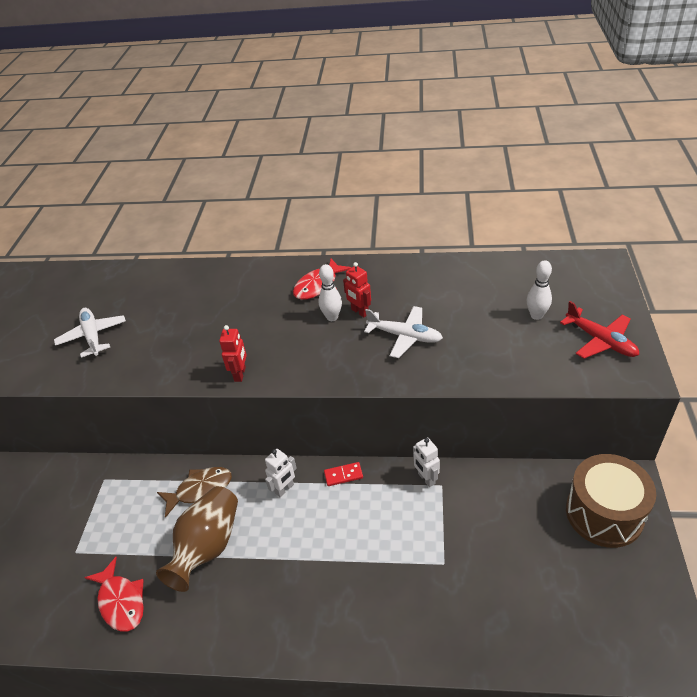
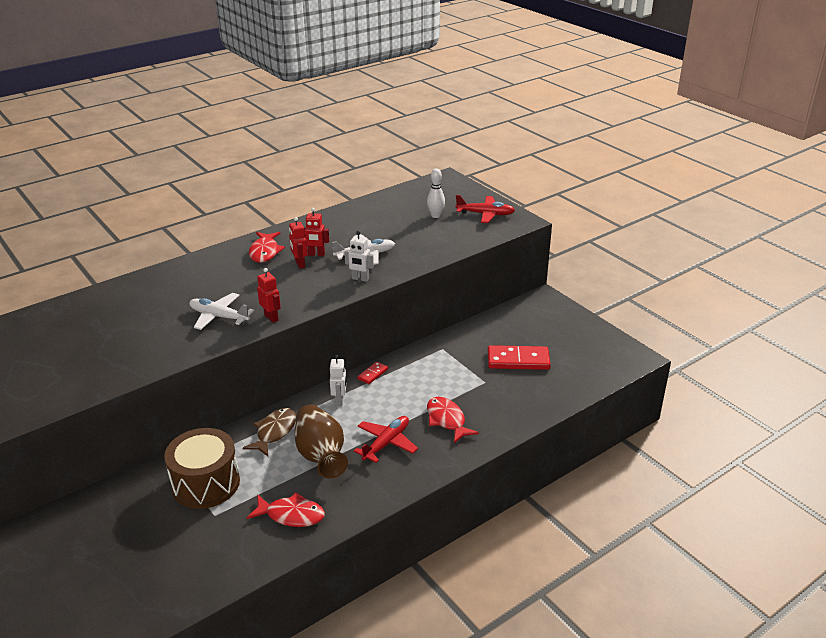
camera: 45 degrees left, 10 degrees down
(93, 336) = (103, 349): white plane -> white plane (219, 317)
(273, 575) = (386, 443): none -> red plane
(332, 317) = (300, 264): white bowling pin -> red robot
(355, 589) = (447, 420): none -> red fish
(426, 479) = (429, 350): white robot -> white robot (360, 279)
(510, 557) = (518, 360): none -> red domino
(604, 513) = (545, 318): brown drum -> brown drum (206, 483)

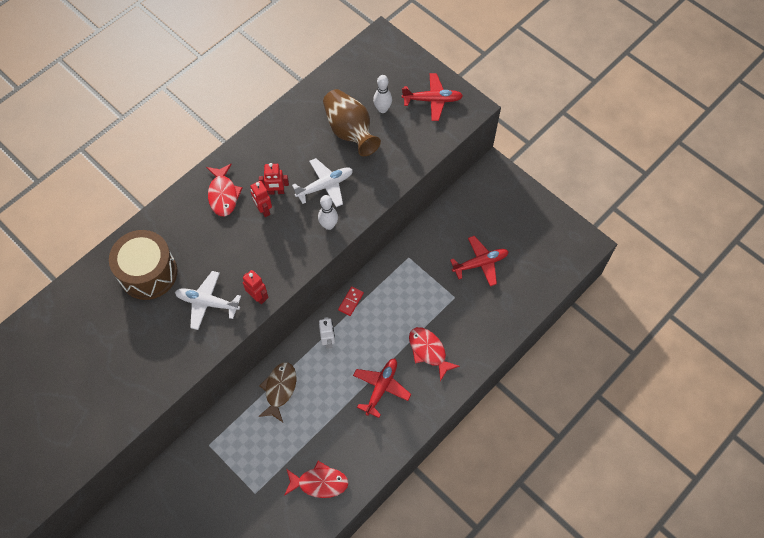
camera: 10 degrees left, 30 degrees up
(206, 483) = (237, 459): brown drum -> brown drum (148, 273)
(321, 455) = (327, 411): brown vase -> brown vase (350, 131)
(360, 279) = (329, 225): white robot -> white bowling pin
(518, 360) = (480, 263): red domino -> red plane

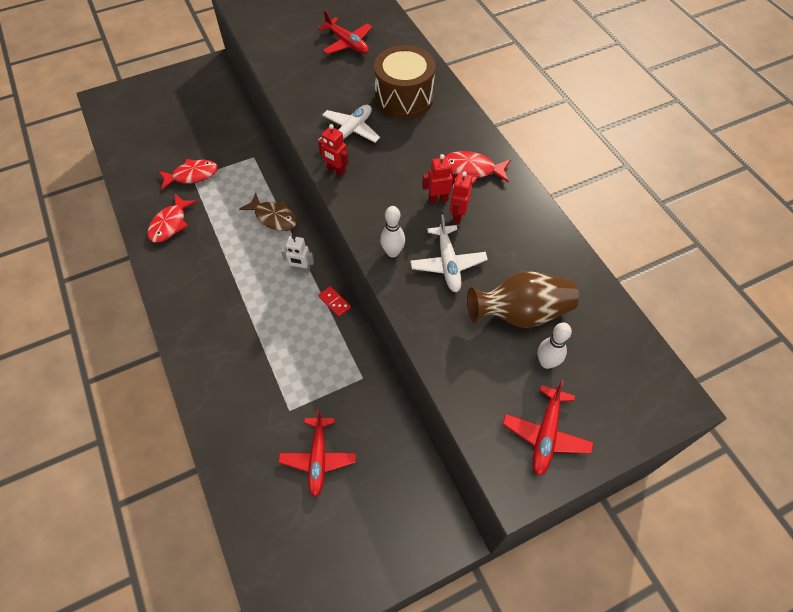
camera: 110 degrees right, 5 degrees down
(258, 297) = (336, 170): red robot -> red robot turned 60 degrees clockwise
(381, 387) = (227, 300): red plane -> red plane (347, 43)
(429, 351) = (240, 358): red fish -> red fish (192, 175)

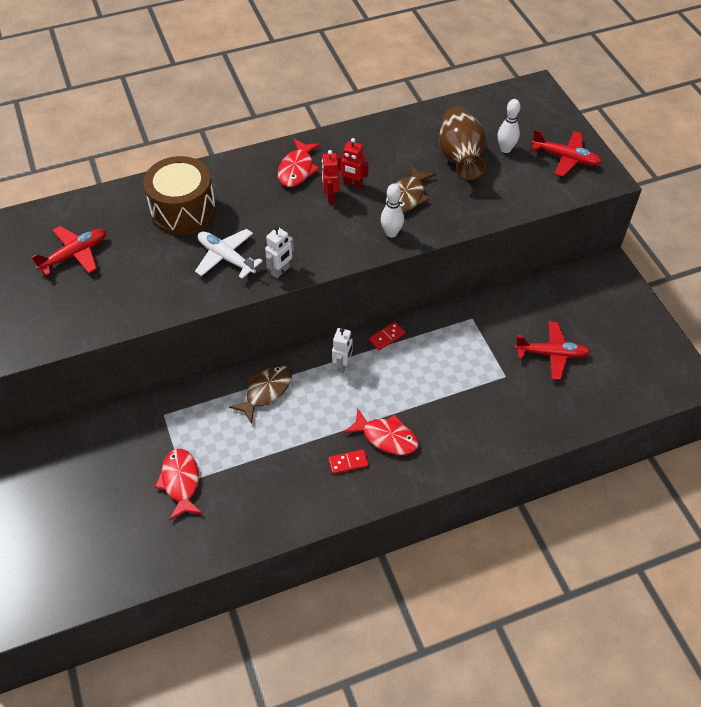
camera: 85 degrees left, 5 degrees down
(170, 224) = (258, 501): red fish -> red fish (386, 437)
(200, 281) = (348, 462): none -> red domino
(336, 170) = (280, 271): red robot -> white robot
(448, 264) = (407, 196): white plane -> brown fish

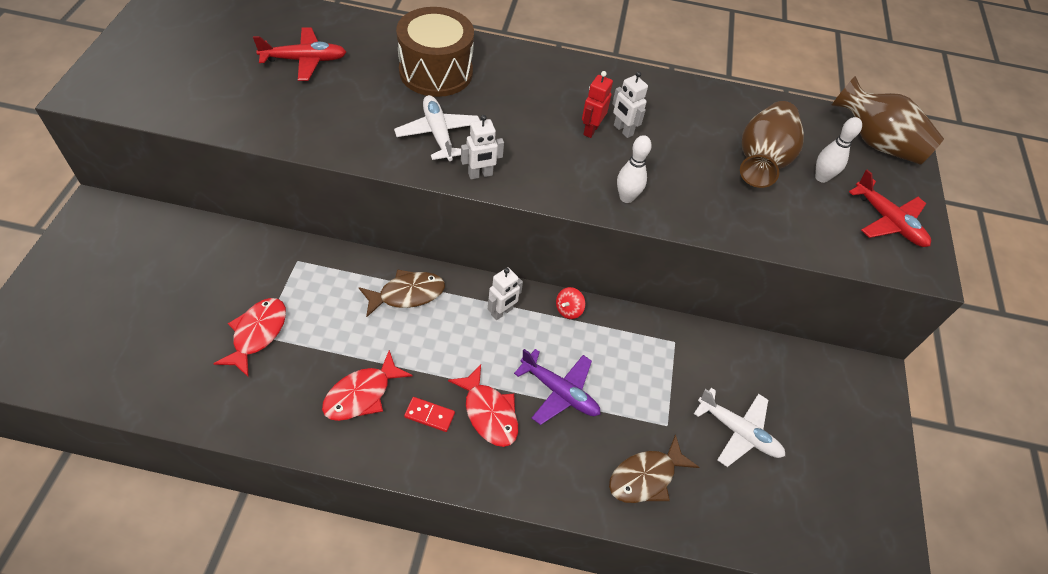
camera: 25 degrees right, 0 degrees up
(297, 169) = (577, 88): red fish -> red fish (362, 394)
(352, 185) = (623, 130): red robot -> white robot
(387, 337) = (568, 310): red domino -> red spinning top
(407, 196) = (672, 170): brown fish -> brown fish (646, 477)
(422, 396) = (560, 392): none -> purple plane
(523, 104) = (876, 143): none -> brown vase
(552, 354) = (738, 432): red plane -> white plane

